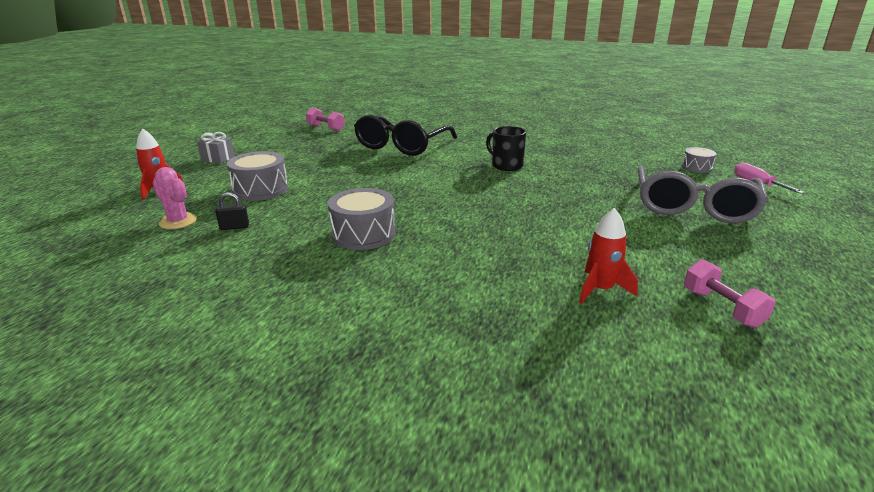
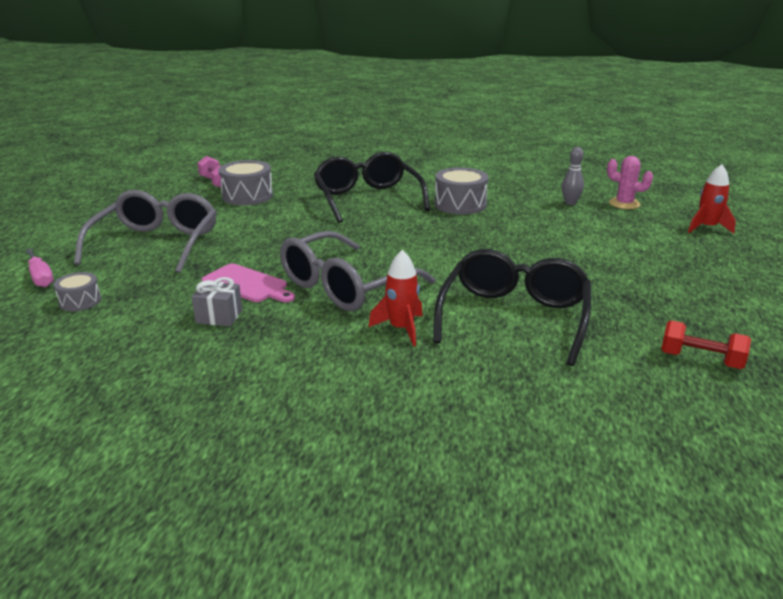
camera: 170 degrees right, 0 degrees up
(218, 159) = (738, 272): grey gift -> grey gift (219, 316)
(234, 227) = (570, 203): black padlock -> grey bowling pin
(261, 189) = (605, 234): grey drum -> grey drum (247, 196)
(326, 128) = (700, 360): pink dumbbell -> red dumbbell
(475, 252) = (367, 199): none -> black glasses
(506, 165) = (344, 286): black mug -> grey glasses
(580, 170) = (247, 284): none -> pink cutting board
(600, 290) = (285, 186): red rocket -> red rocket (401, 329)

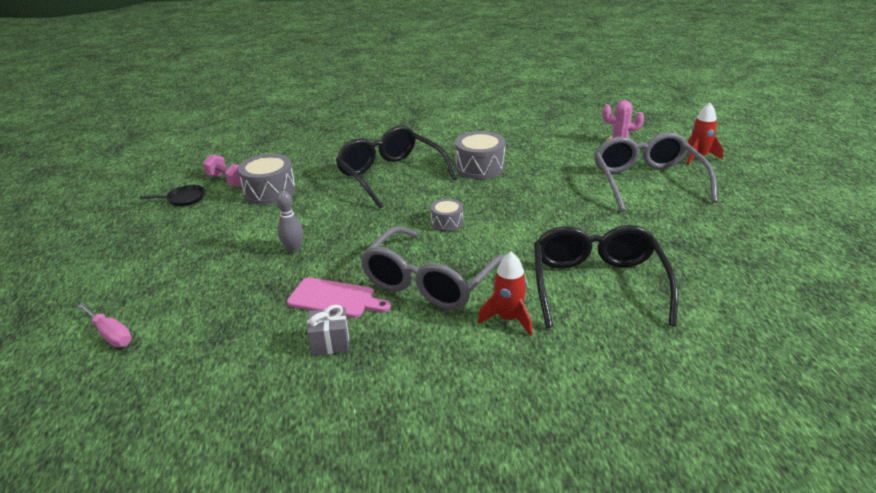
camera: 15 degrees left, 5 degrees up
(80, 301) = (174, 355): grey drum -> grey drum (447, 222)
(156, 243) = (211, 267): grey glasses -> grey glasses (647, 181)
(170, 191) = (184, 199): none -> black pan
(570, 203) = (574, 149): grey bowling pin -> grey bowling pin (293, 249)
(700, 360) = (767, 296): red dumbbell -> none

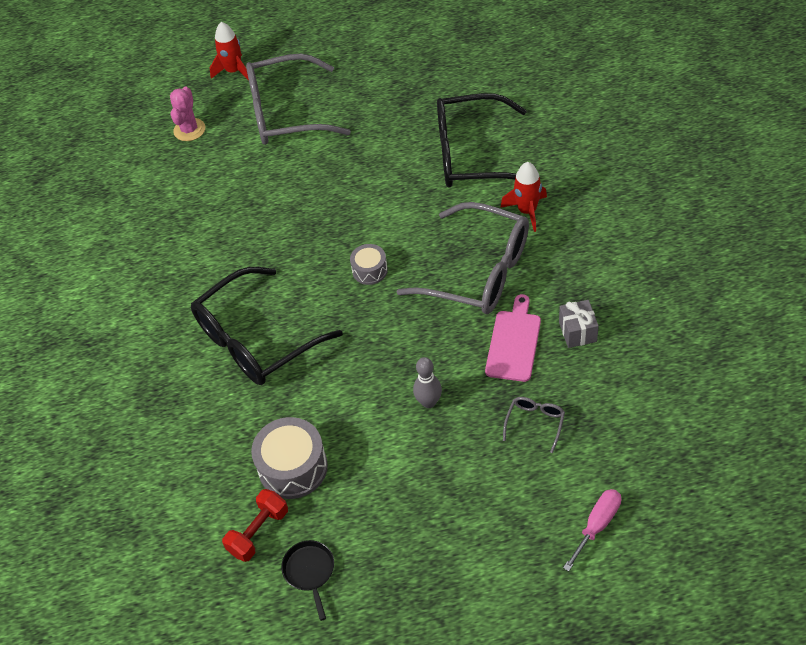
camera: 90 degrees left, 20 degrees up
(228, 181) = (258, 532): pink dumbbell -> red dumbbell
(238, 306) = (535, 423): none -> grey glasses
(480, 167) = (241, 252): grey drum -> none

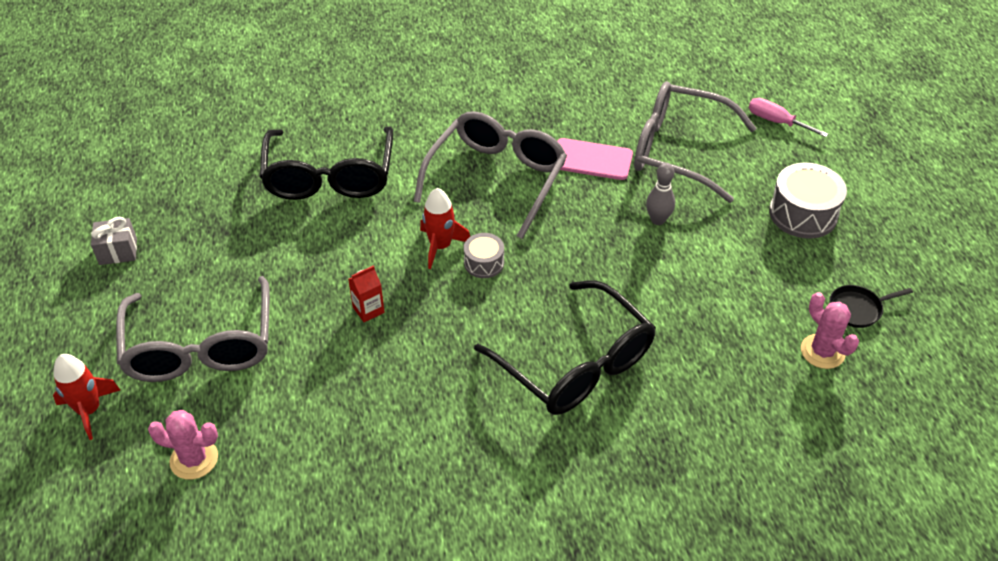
camera: 95 degrees left, 5 degrees down
(258, 532) = (822, 351): red dumbbell -> pink cactus
(293, 467) = (743, 325): grey drum -> grey drum (803, 214)
(318, 201) = (368, 310): none -> red carton
(527, 211) = (421, 141): red rocket -> red rocket (440, 246)
(535, 423) = (678, 150): grey glasses -> grey glasses, size x2.45
(577, 332) = (576, 118): grey gift -> grey gift (118, 251)

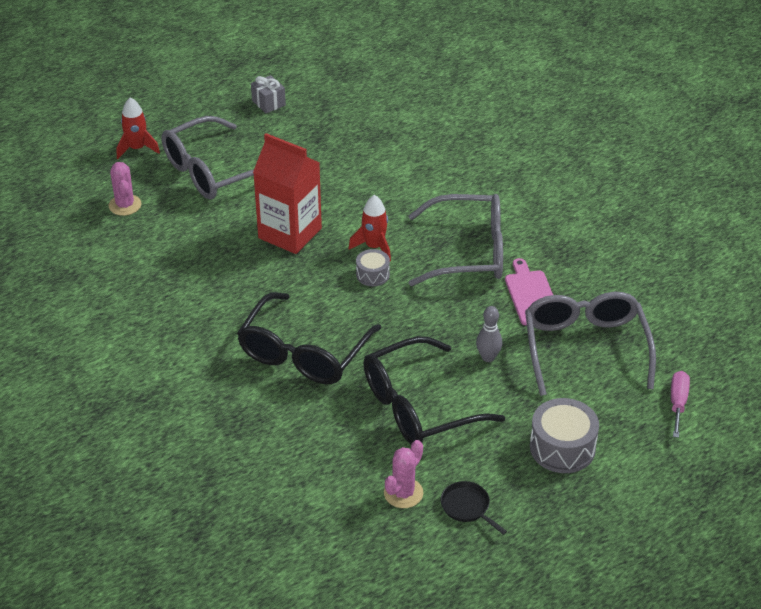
camera: 65 degrees right, 5 degrees down
(329, 177) = (406, 167): black glasses -> black glasses (418, 407)
(368, 310) = (290, 233): red carton -> red carton, size x2.49

